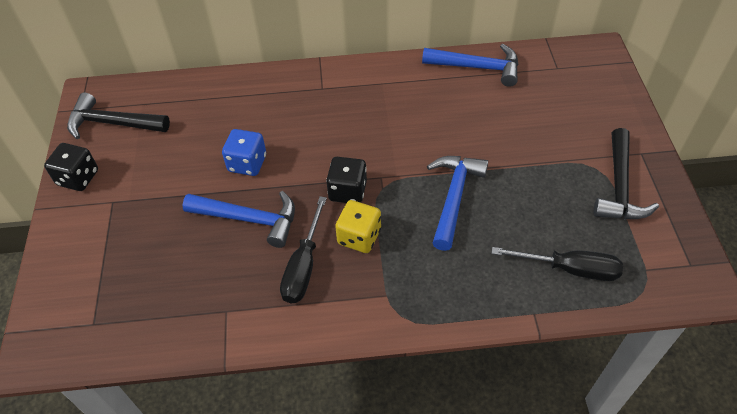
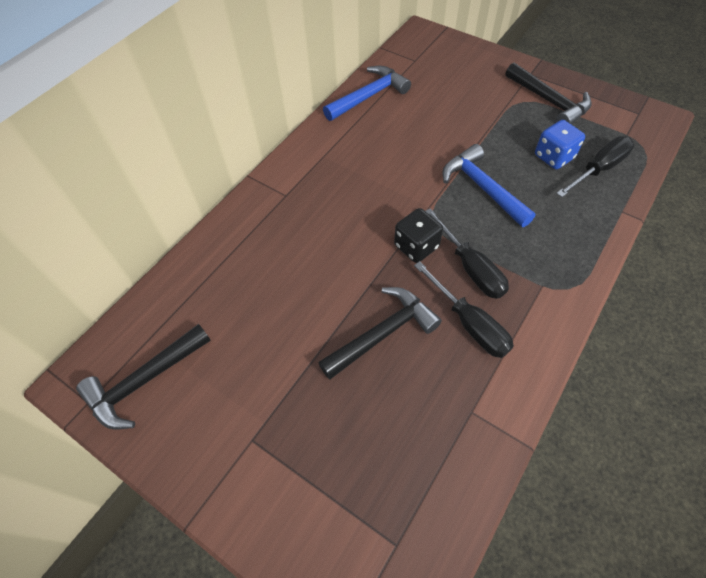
camera: 50 degrees left, 5 degrees up
(78, 178) = (186, 456): black dice -> none
(247, 163) = (316, 297): blue dice -> blue dice (553, 157)
(249, 219) = (383, 333): blue hammer -> black hammer
(359, 237) = (470, 267): yellow dice -> black screwdriver

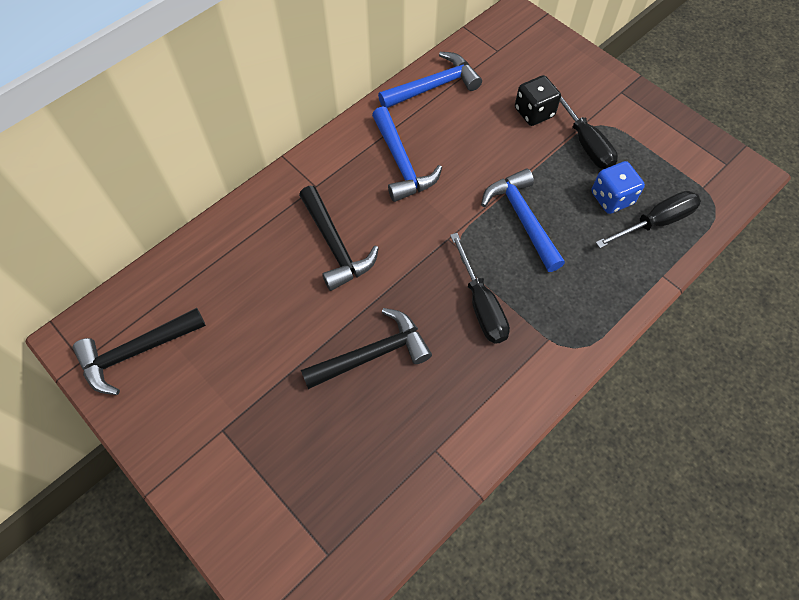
camera: 10 degrees right, 5 degrees up
(359, 162) = (401, 163): none -> blue hammer
(416, 246) = (433, 270): black dice -> black dice (534, 112)
(469, 323) = (461, 362): black screwdriver -> black screwdriver (585, 142)
(549, 101) = (630, 130): black hammer -> black hammer (335, 245)

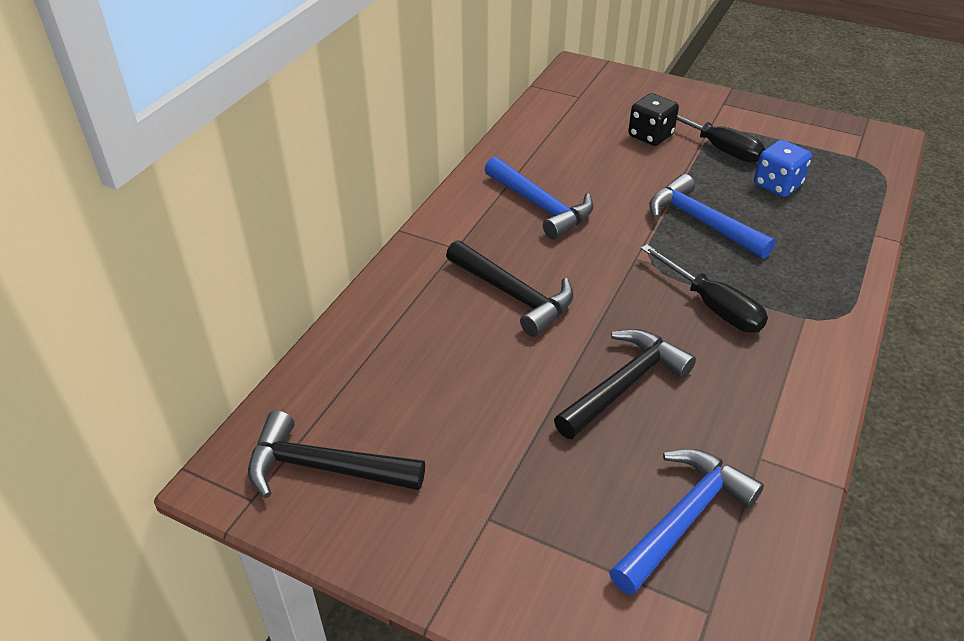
camera: 20 degrees left, 20 degrees down
(136, 352) = (324, 468): black hammer -> black hammer turned 60 degrees clockwise
(433, 86) = (532, 137): blue hammer -> blue hammer (683, 518)
(655, 222) = (833, 194): black screwdriver -> none

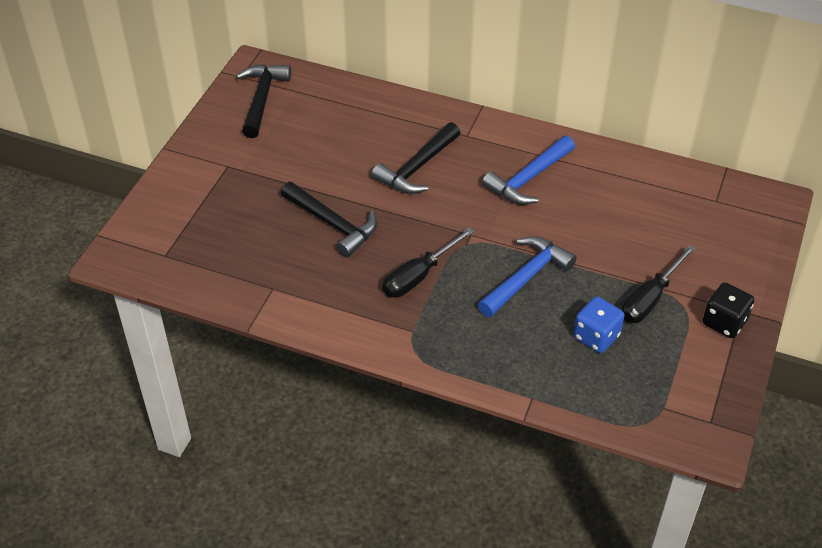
camera: 85 degrees right, 5 degrees up
(650, 136) = (658, 250): black dice -> black dice (724, 322)
(683, 518) = (226, 248): blue hammer -> none

